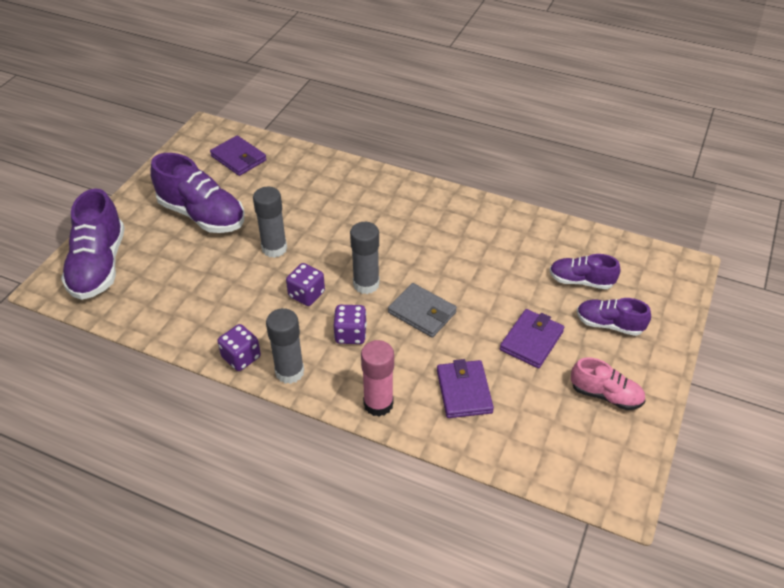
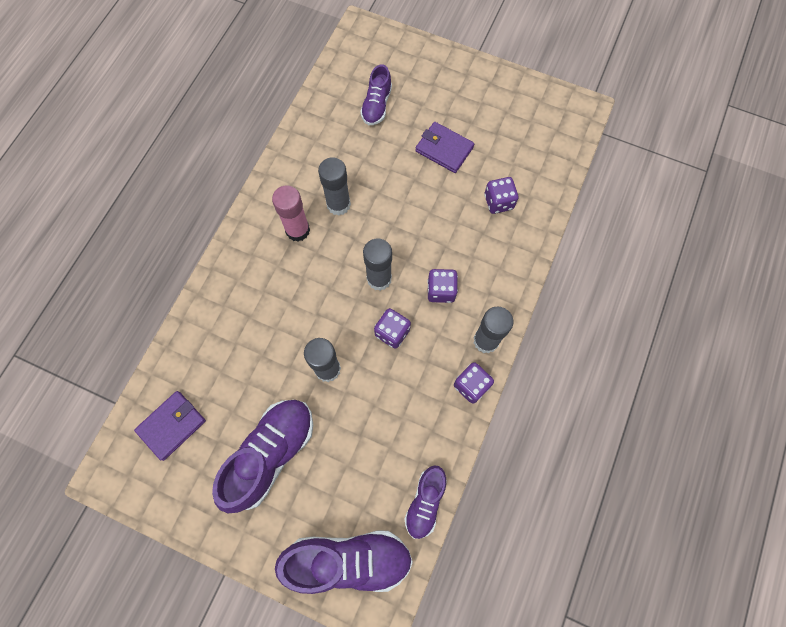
camera: 90 degrees left, 25 degrees up
(378, 404) = (515, 266): pink glue stick -> pink glue stick (297, 230)
(422, 313) = (414, 231): grey wallet -> none
(451, 252) = (338, 204): none -> grey glue stick
(464, 391) = (498, 202): purple wallet -> purple dice
(605, 395) = (496, 105): pink shoe -> none
(609, 324) = (425, 92): purple shoe -> purple shoe (425, 502)

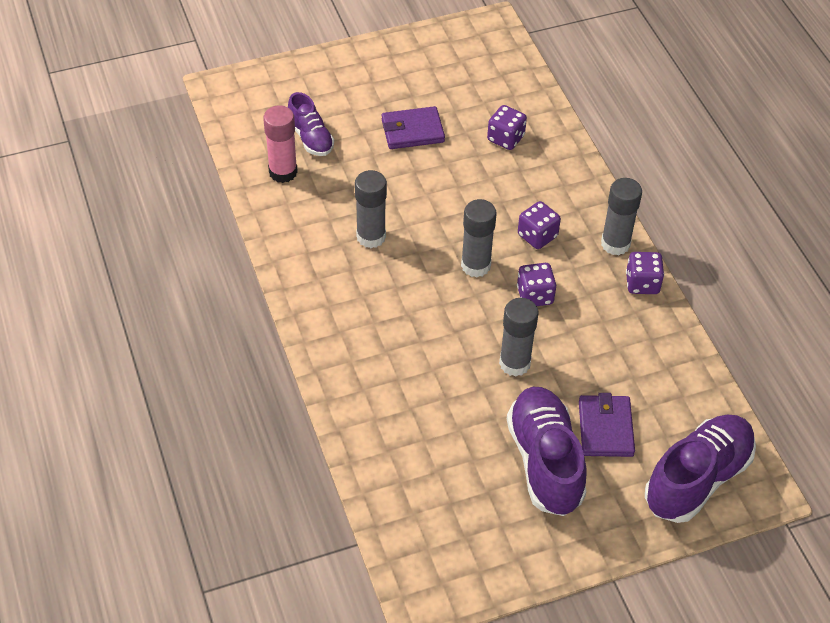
camera: 45 degrees left, 20 degrees down
(172, 425) = (433, 514): purple wallet -> purple wallet (605, 428)
(297, 230) = (358, 282): pink glue stick -> pink glue stick (283, 172)
(425, 502) = (705, 390): purple shoe -> none

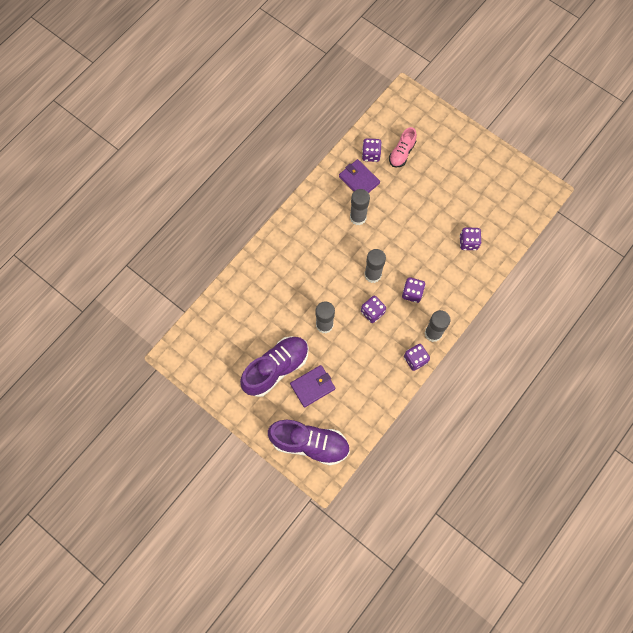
camera: 60 degrees right, 20 degrees up
(283, 172) = (371, 154): pink glue stick -> purple dice
(310, 138) = (402, 153): purple shoe -> pink shoe
(412, 131) = (441, 196): purple wallet -> purple wallet (359, 180)

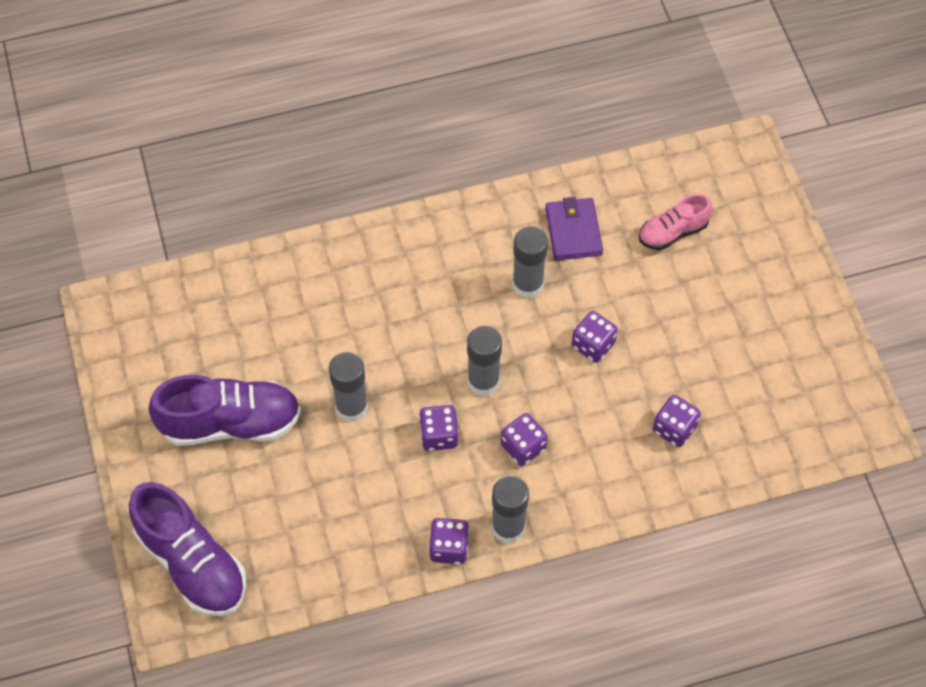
camera: 35 degrees right, 10 degrees down
(312, 386) = (262, 484): purple wallet -> none
(371, 154) = (621, 206): purple dice -> purple dice (593, 345)

